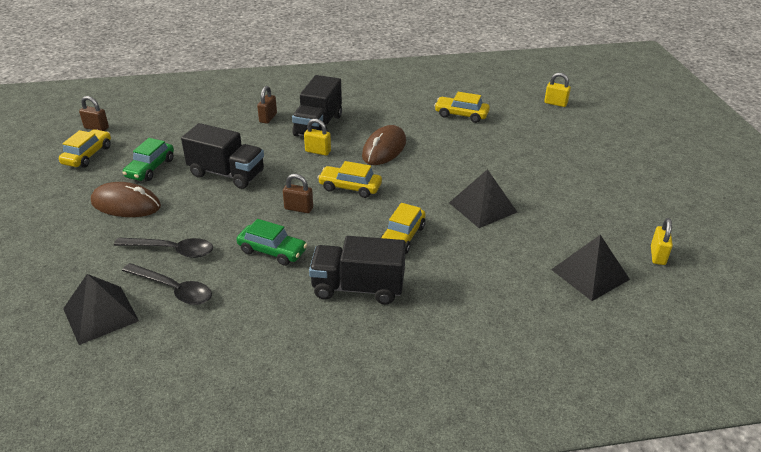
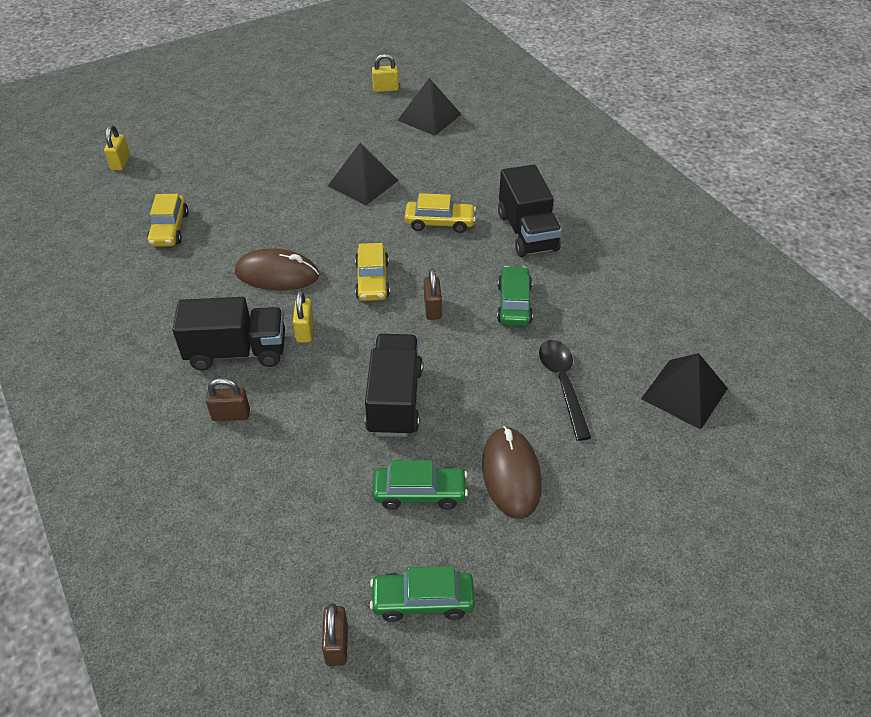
camera: 110 degrees left, 10 degrees up
(87, 155) = (422, 600): yellow car -> green car
(173, 289) = (614, 354): black spoon -> none

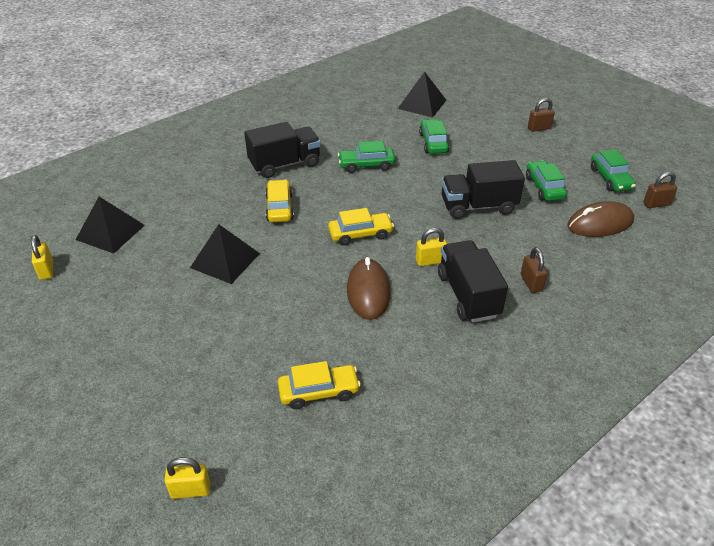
camera: 100 degrees left, 5 degrees down
(432, 308) = (383, 200): brown padlock -> brown padlock (539, 128)
(511, 474) = (511, 157): brown mouse -> brown mouse (600, 223)
(562, 384) = (433, 143): black spoon -> green car

